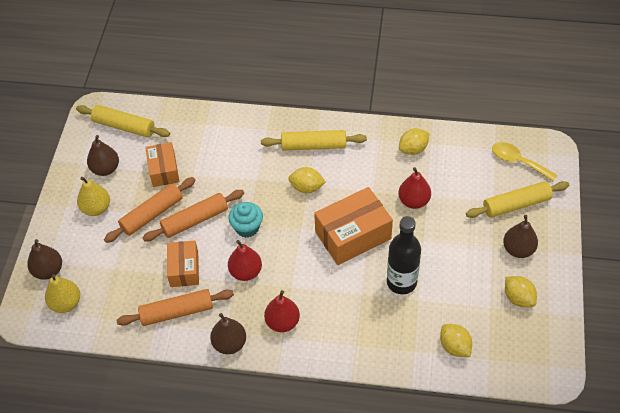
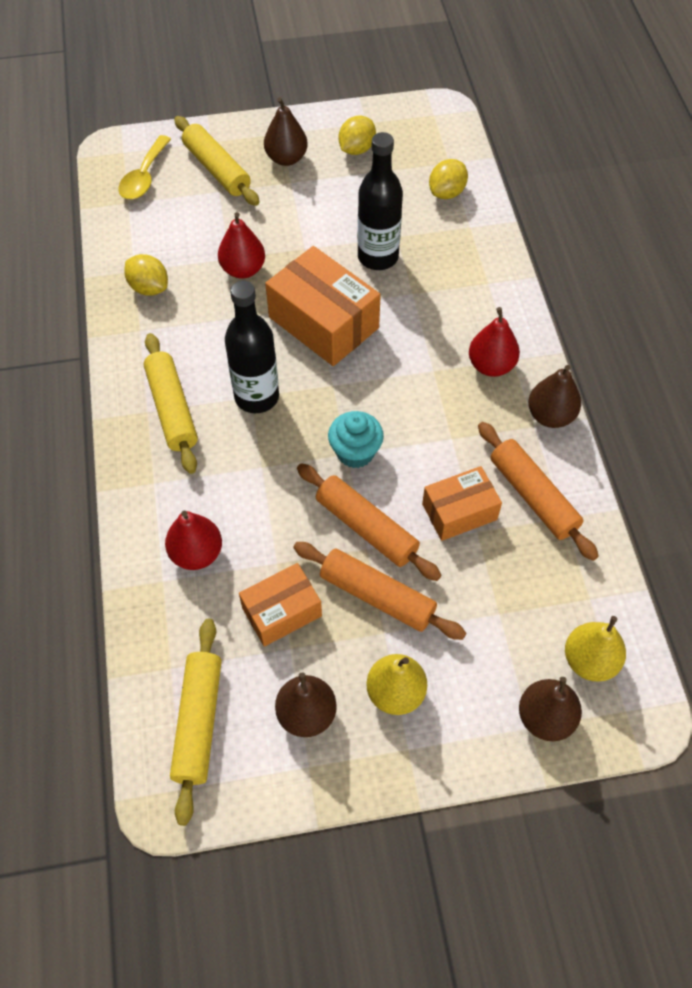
camera: 110 degrees left, 5 degrees up
(246, 272) = (431, 431): red pear -> red pear (196, 553)
(307, 187) = (257, 397): yellow lemon -> black bottle

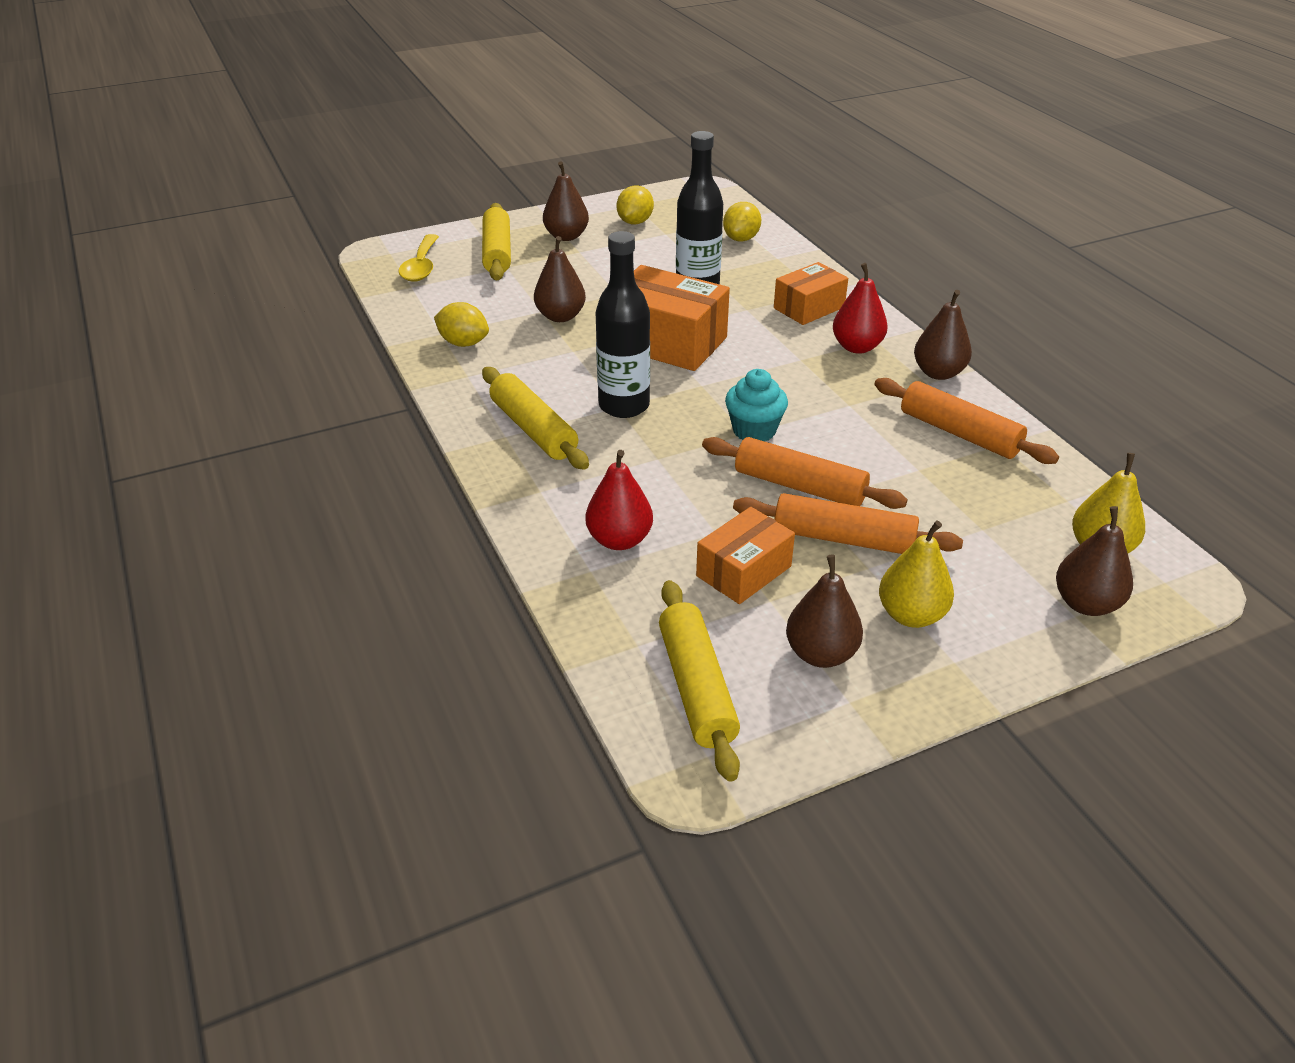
camera: 15 degrees left, 20 degrees down
(216, 169) = (497, 252): yellow rolling pin -> yellow rolling pin turned 45 degrees clockwise
(243, 269) = (560, 316): red pear -> brown pear
(459, 512) = (891, 457): orange box -> orange box (809, 308)

